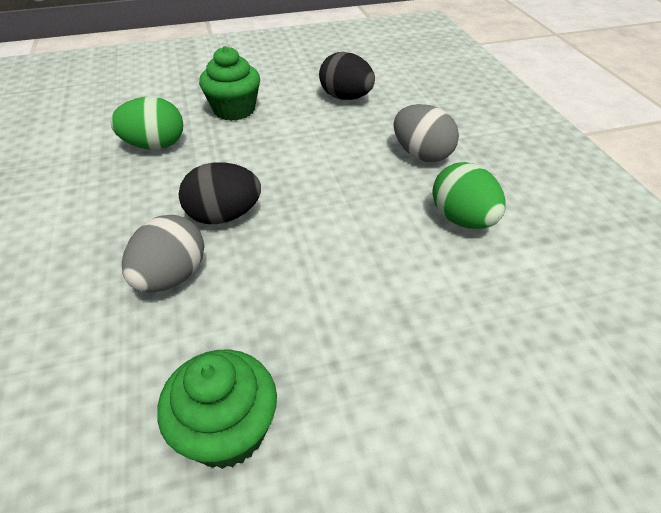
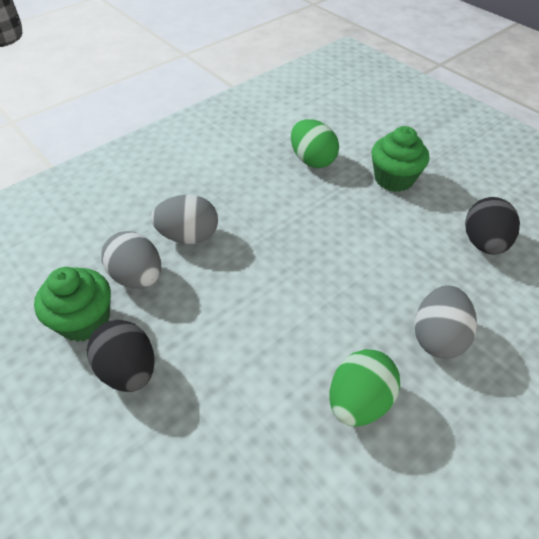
camera: 65 degrees right, 5 degrees up
(196, 347) = (137, 277): none -> grey egg
(224, 216) = (261, 234): black egg -> black egg (128, 370)

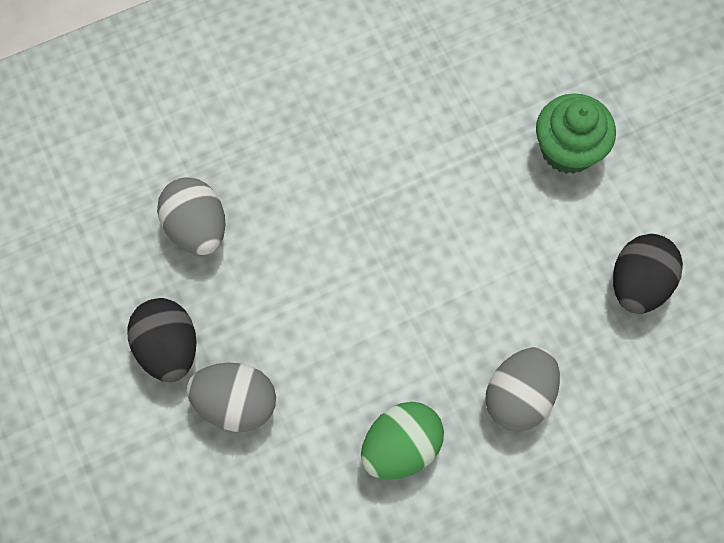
camera: 15 degrees right, 20 degrees up
(84, 320) = (129, 273): green cupcake -> none
(189, 236) = (269, 181): grey egg -> grey egg (236, 403)
(312, 160) = (467, 87): green egg -> none

